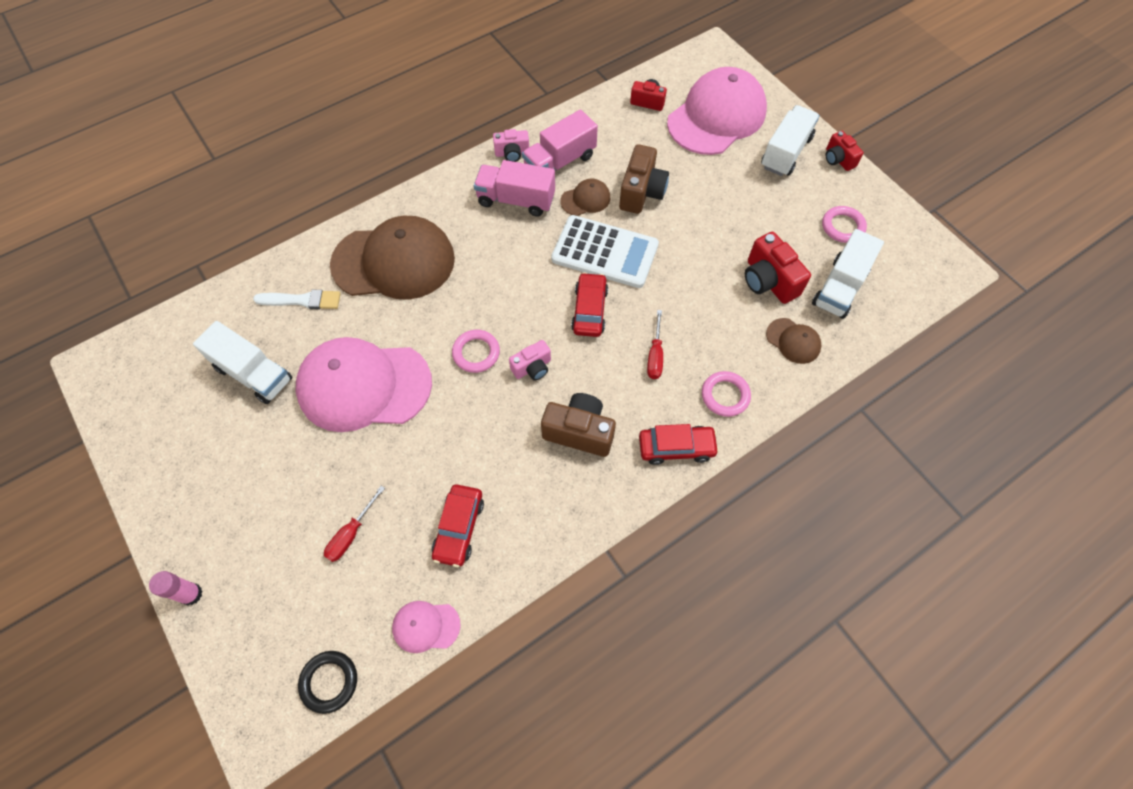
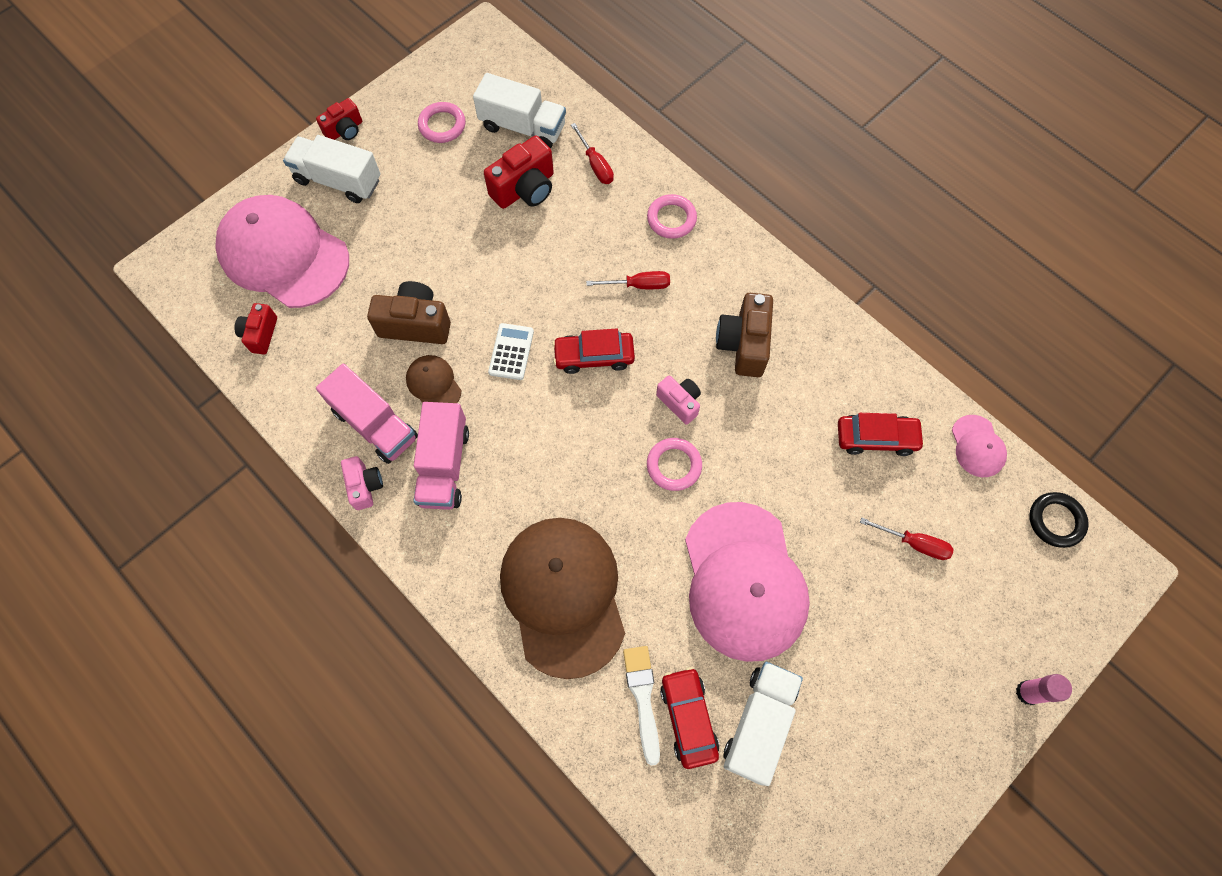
camera: 100 degrees left, 5 degrees up
(605, 252) = (511, 352): white calculator -> white calculator, size x0.50
(676, 448) = (738, 256): red car -> red car (688, 718)
(793, 341) = (595, 164): brown cap -> red screwdriver

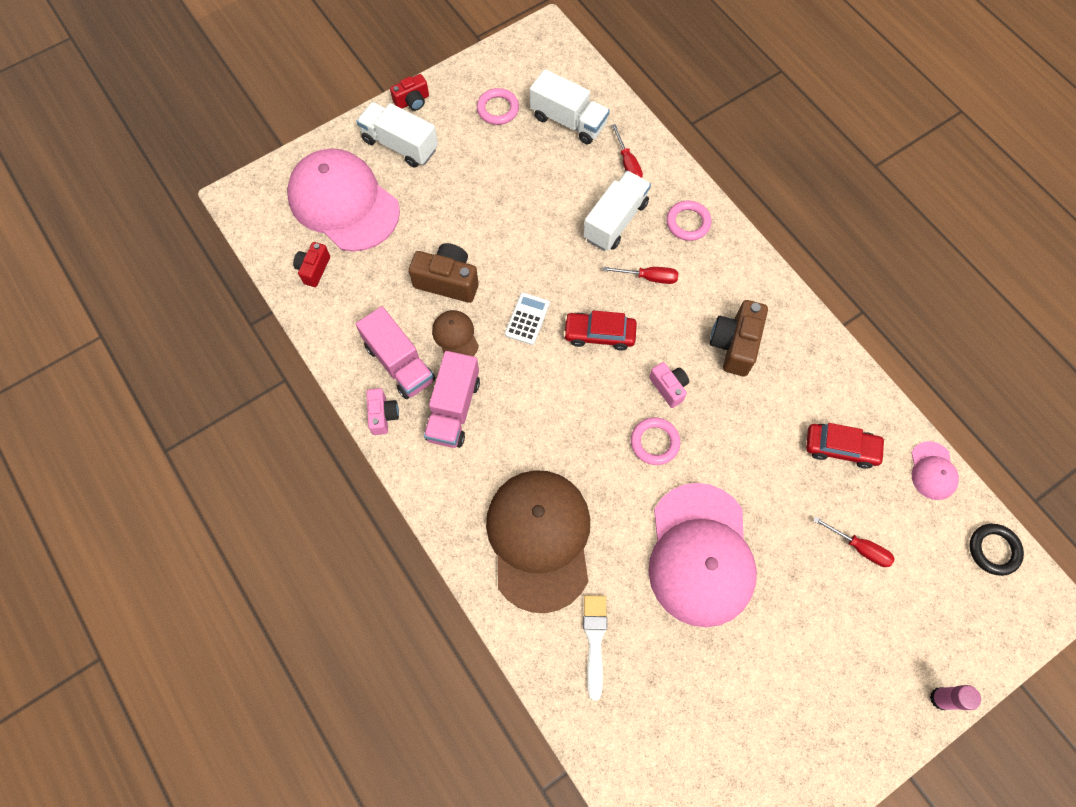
camera: 10 degrees right, 0 degrees up
(525, 189) = (562, 176): red camera -> none
(688, 718) = (632, 665): red car -> none
(759, 723) = (693, 681): white truck -> white truck (615, 221)

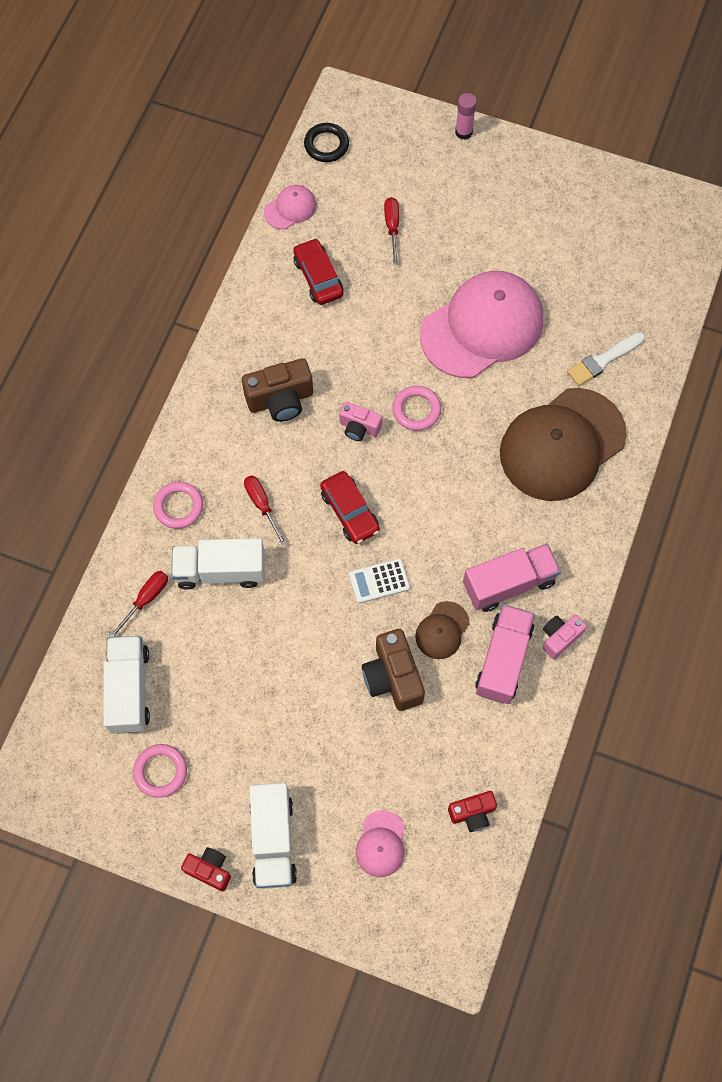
camera: 125 degrees left, 0 degrees up
(343, 203) = (381, 844): pink cap -> pink cap, size x0.44
(669, 387) = (359, 427): pink camera -> pink camera turned 90 degrees counterclockwise

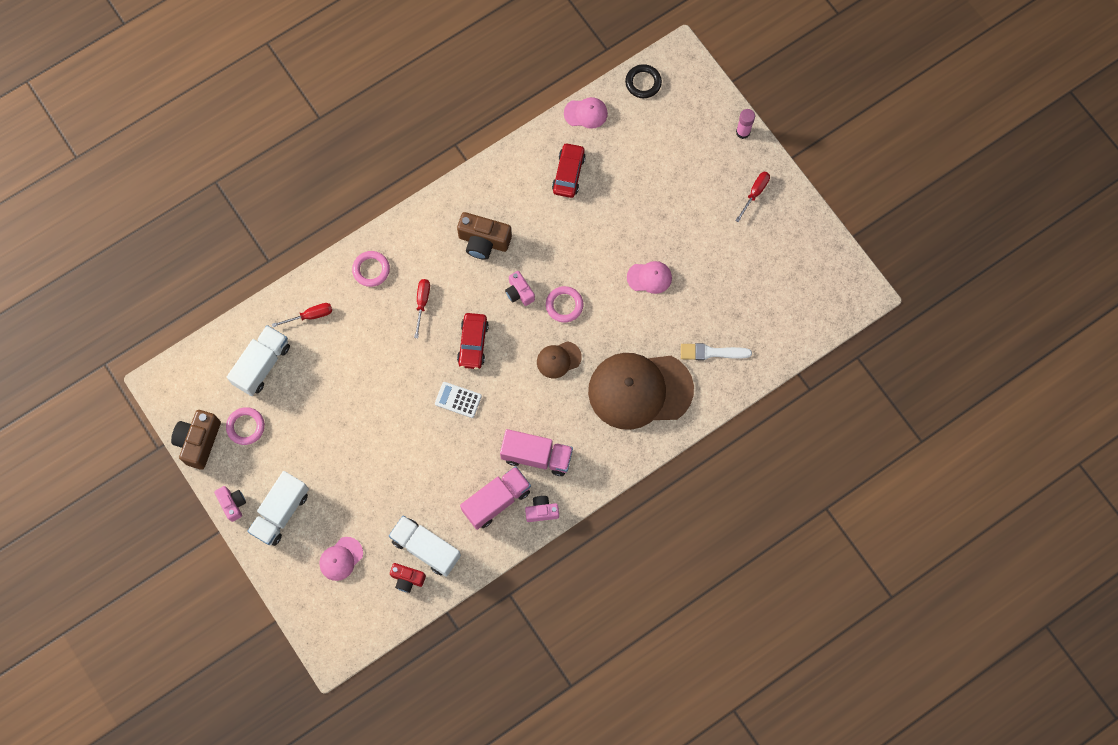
camera: 35 degrees right, 5 degrees up
(209, 870) = (233, 504): red camera -> pink camera
(220, 571) = (367, 328): white truck -> white truck (426, 548)
(392, 227) = (643, 170): red screwdriver -> red screwdriver (755, 193)
(393, 677) = (422, 465): brown camera -> brown camera (199, 442)
(442, 630) = (473, 457): brown cap -> brown cap (558, 360)
(482, 327) = (649, 277): pink cap -> pink cap, size x0.44

